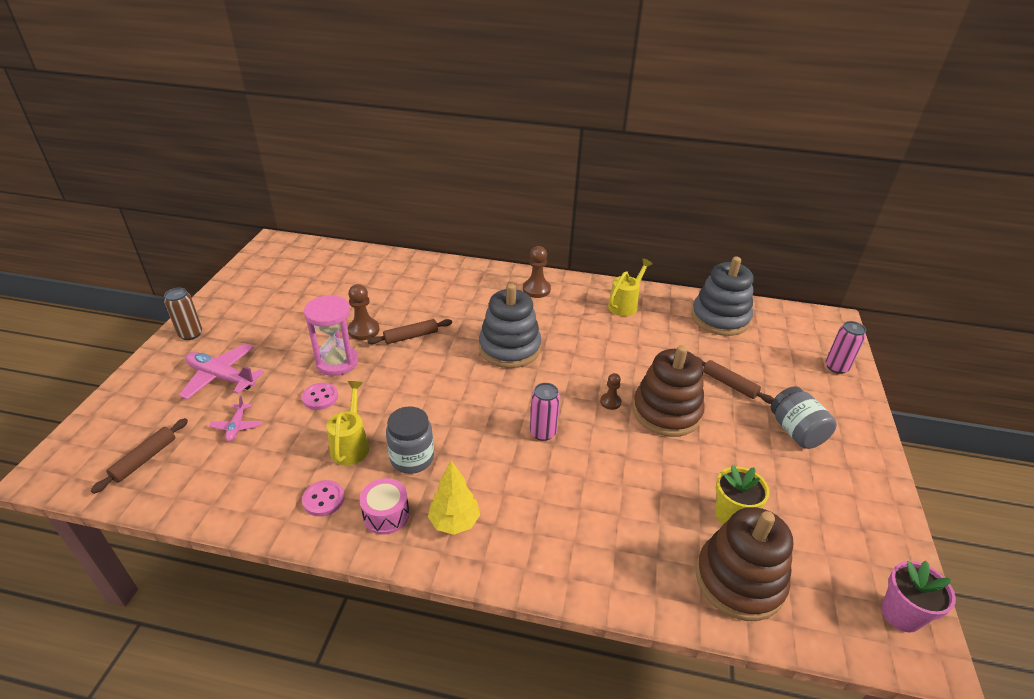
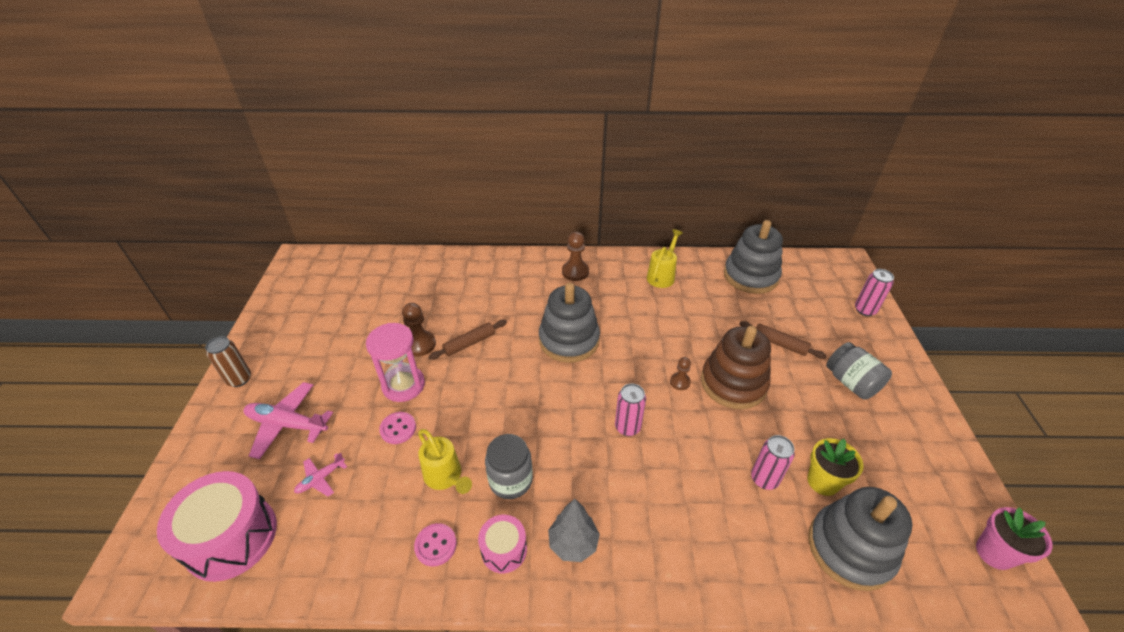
camera: 10 degrees left, 5 degrees up
(144, 459) = (231, 537): brown rolling pin -> pink drum
(237, 426) = (321, 479): pink plane -> pink plane turned 60 degrees clockwise
(351, 445) = (445, 477): yellow watering can -> yellow watering can turned 150 degrees clockwise
(454, 522) = (573, 544): yellow tree -> grey tree
(669, 502) = (764, 479): none -> pink can
(739, 580) = (850, 549): brown stacking toy -> grey stacking toy

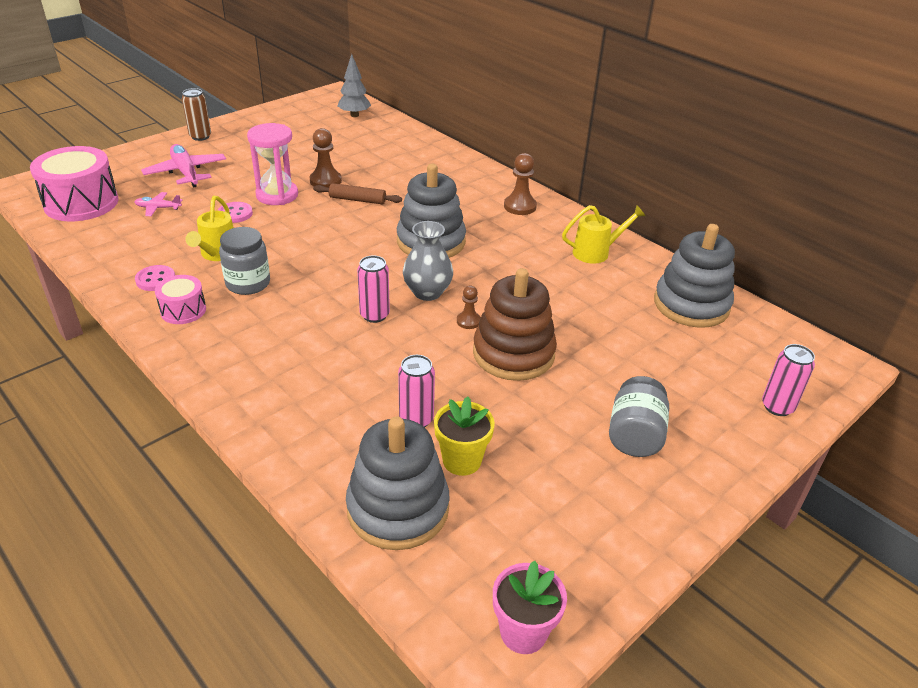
camera: 45 degrees right, 5 degrees down
(573, 544) = (223, 340): grey tree -> grey tree (354, 115)
(627, 381) = (427, 292): none -> grey vase
(779, 344) = (616, 363): brown rolling pin -> none

